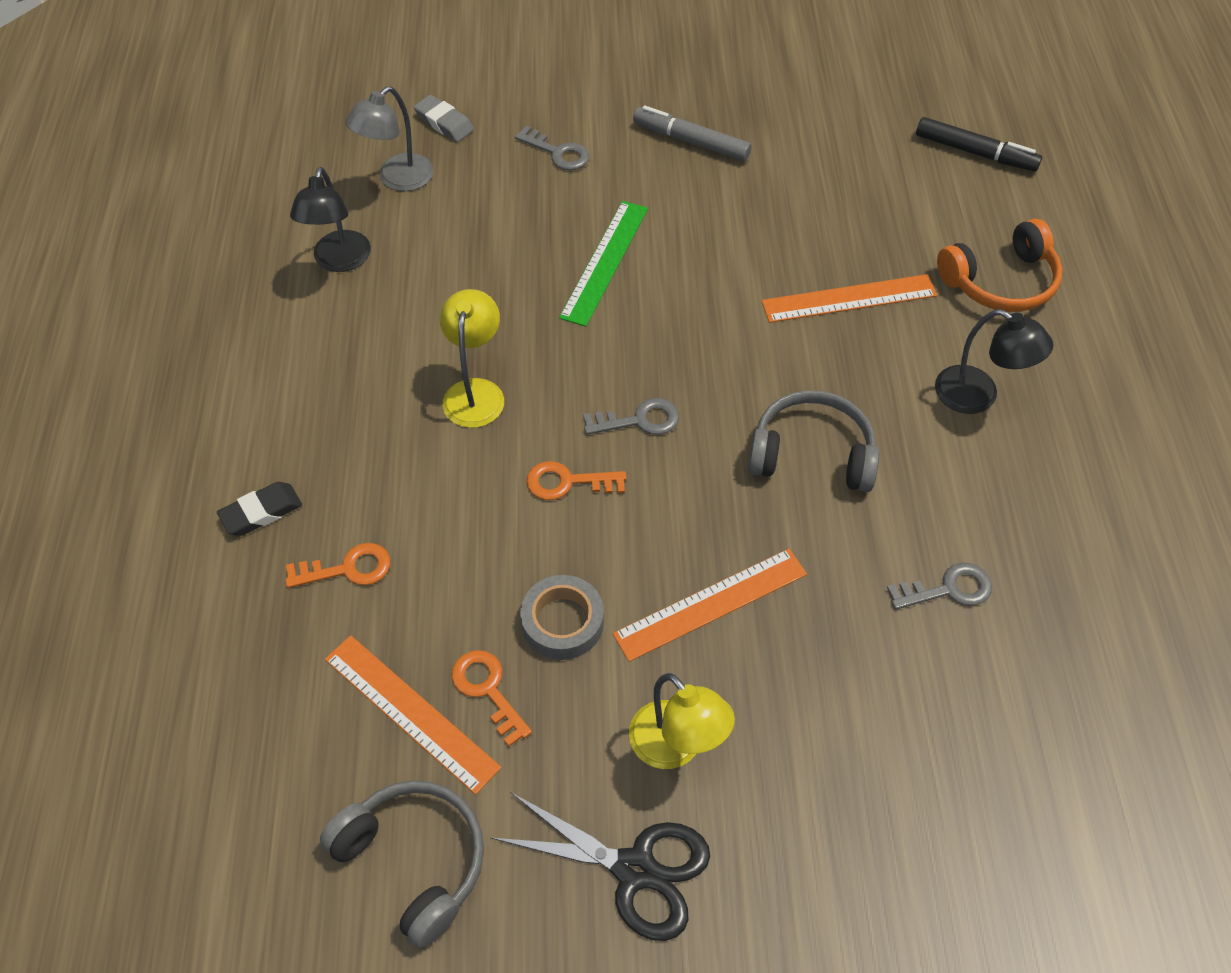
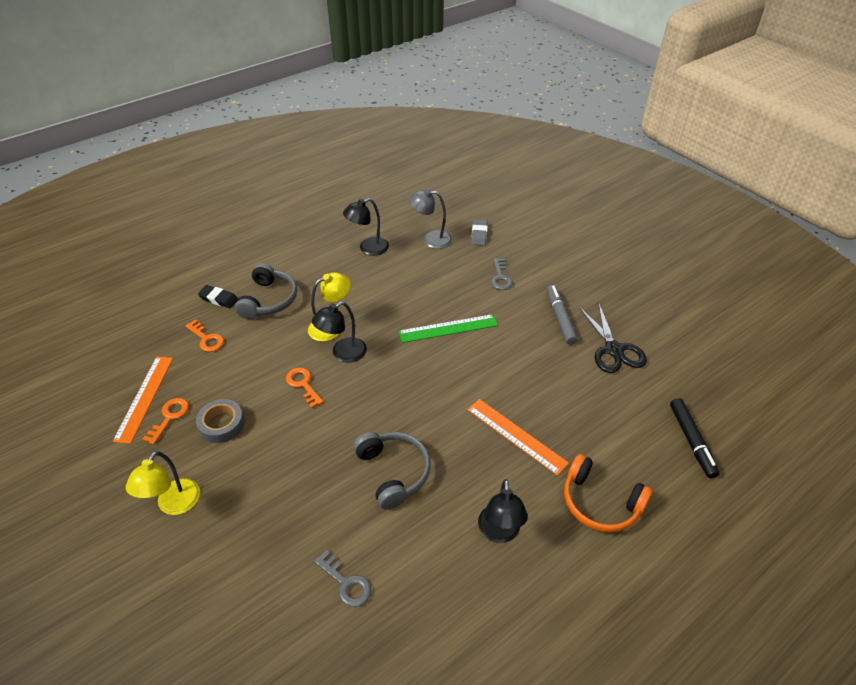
camera: 55 degrees right, 10 degrees down
(414, 860) = (70, 439): grey headphones -> grey headphones (269, 300)
(546, 404) = (343, 354): none -> black lamp
(634, 869) = (98, 523): black scissors -> black scissors (614, 349)
(639, 420) = (360, 391): grey key -> none
(711, 604) = (267, 476): orange ruler -> none

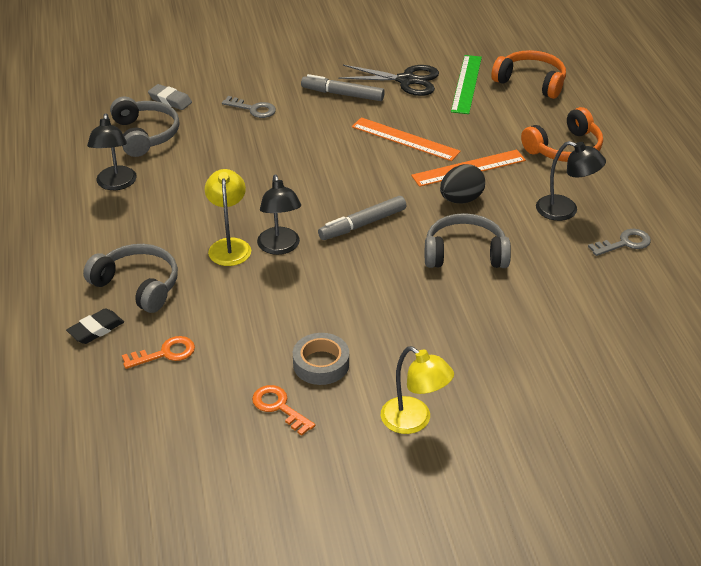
camera: 65 degrees left, 5 degrees down
(144, 398) = (229, 426): orange ruler -> orange ruler (405, 139)
(303, 384) = (305, 288): orange key -> none
(346, 583) = (571, 314): grey key -> grey key (624, 243)
(396, 391) = (363, 224): none -> grey marker
(430, 239) = (145, 135): grey lamp -> grey headphones
(448, 328) = (300, 165): green ruler -> green ruler (466, 84)
(467, 445) = (461, 199): none -> black egg
(691, 440) = (531, 82): black marker -> orange headphones

